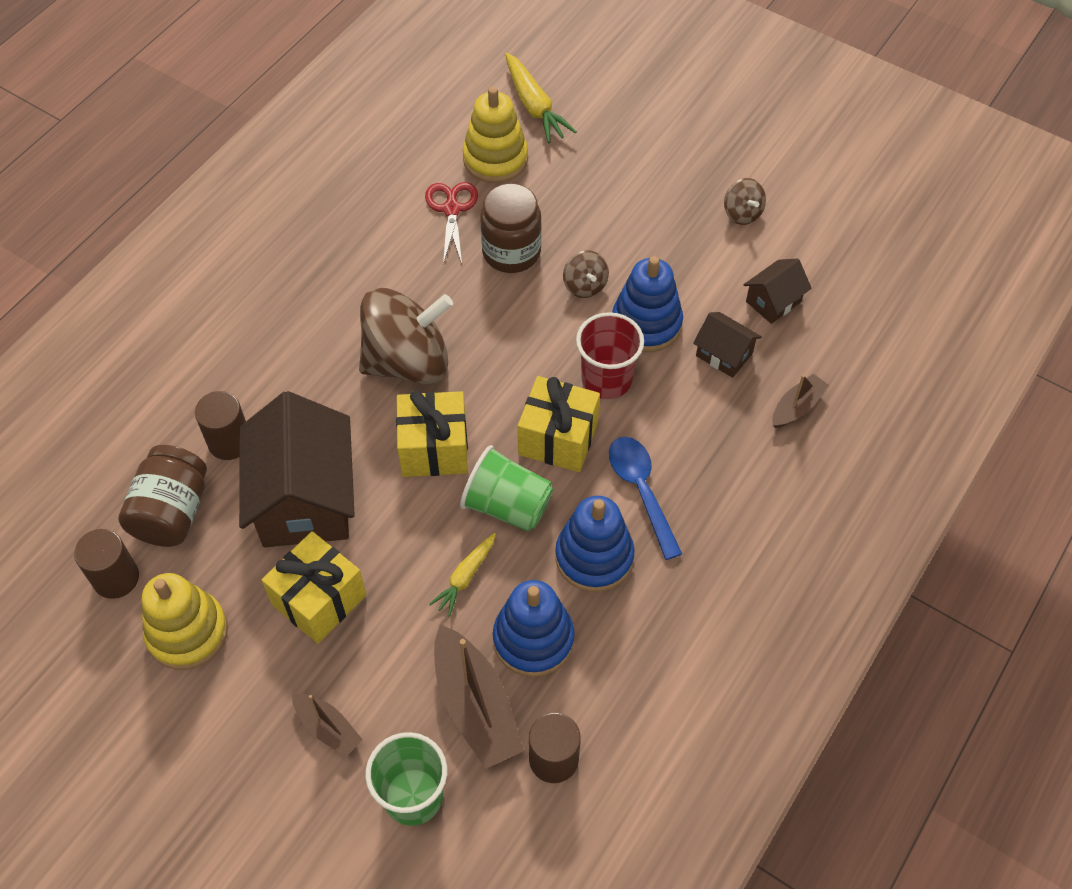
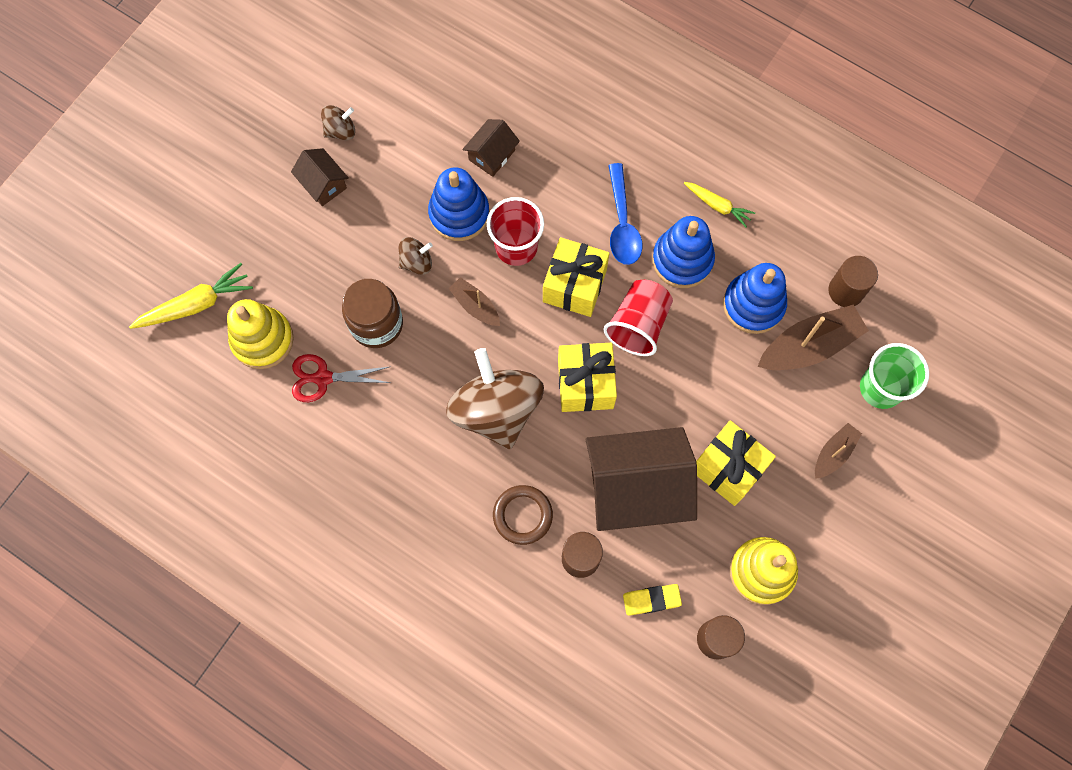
camera: 90 degrees left, 15 degrees up
(172, 512) = (651, 600): brown jar -> yellow eraser
(285, 387) = (522, 515): none -> brown ring
(465, 577) = (703, 356): yellow carrot -> yellow carrot (718, 206)
(507, 505) = (638, 325): green cup -> red cup
(641, 491) = (622, 224): blue spoon -> blue spoon turned 75 degrees counterclockwise
(773, 301) = (438, 114): brown house -> brown house (323, 184)
(797, 407) = (543, 105): brown boat -> brown boat (475, 306)

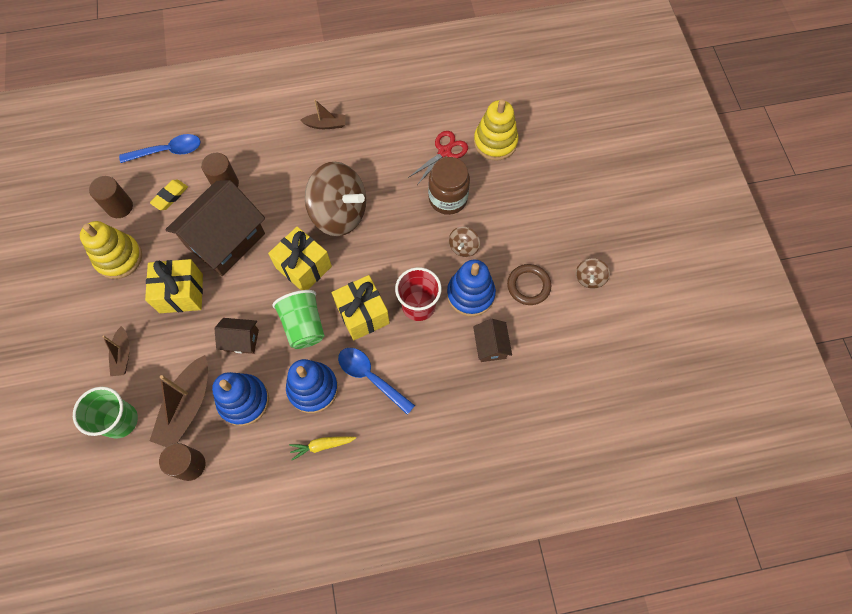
camera: 135 degrees right, 5 degrees down
(196, 304) = (547, 129): yellow carrot -> none
(323, 184) = (561, 241): brown house -> brown house (241, 340)
(475, 306) = (406, 253): brown boat -> brown boat (325, 124)
(522, 515) = (275, 178): brown ring -> brown ring (528, 286)
(607, 667) = (168, 151): none -> blue spoon
(638, 325) = (304, 325): red cup -> green cup

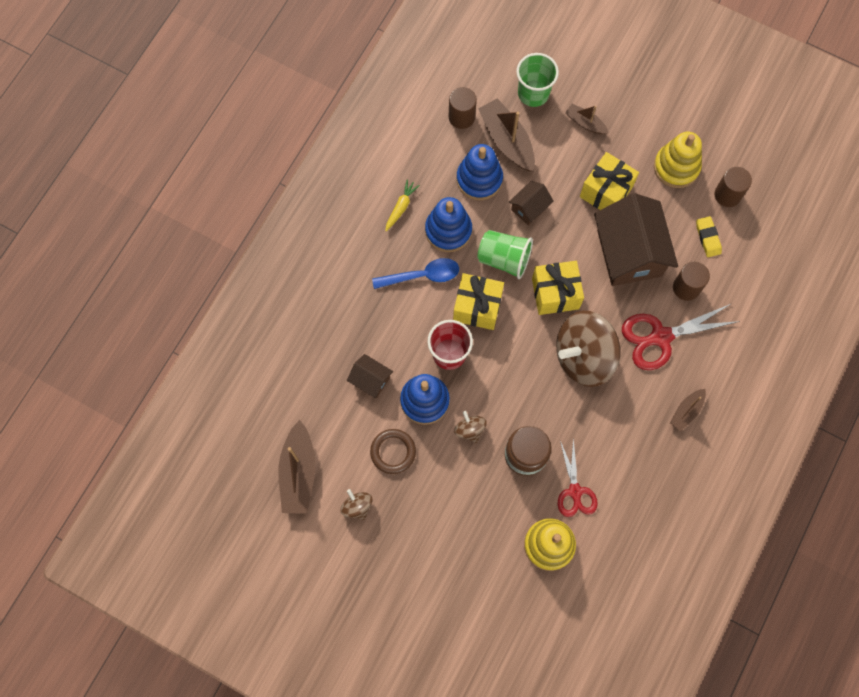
camera: 130 degrees right, 5 degrees up
(168, 151) = (759, 264): blue spoon -> none
(281, 175) = (661, 337): none -> red scissors
(607, 339) = (298, 473): none -> brown boat

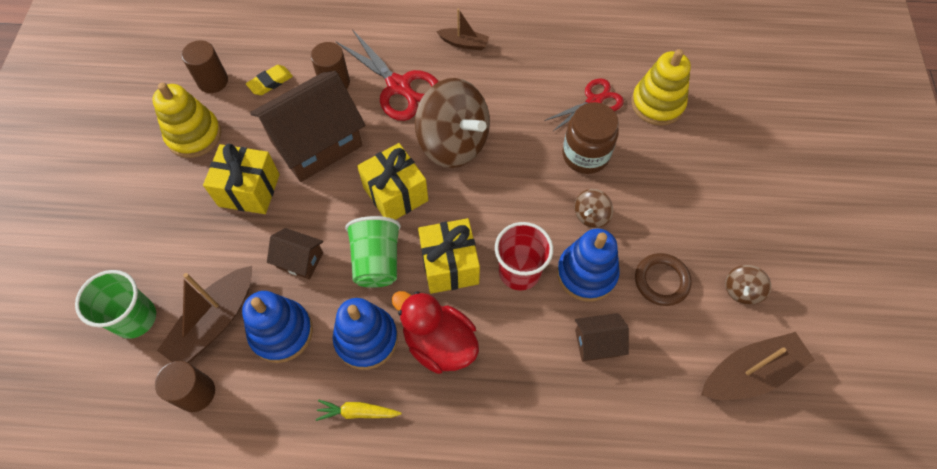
camera: 115 degrees left, 10 degrees down
(370, 380) = (597, 343): brown house -> brown house turned 75 degrees clockwise
(422, 275) = (439, 343): blue spoon -> red duck
(585, 123) = (163, 243): brown boat -> none

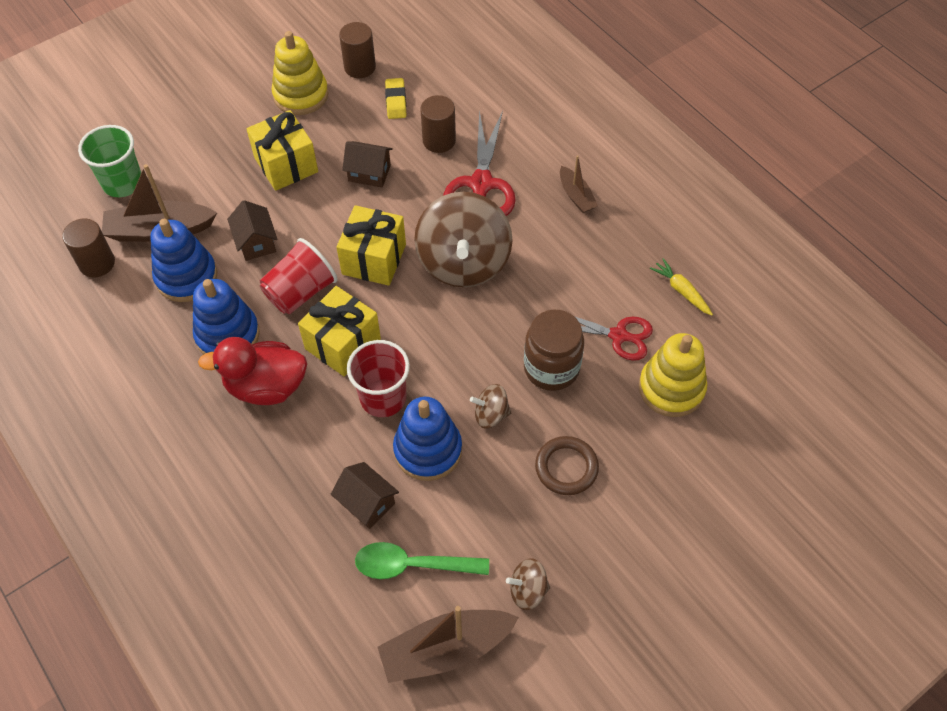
camera: 50 degrees right, 5 degrees down
(270, 82) = (396, 101): yellow eraser -> yellow eraser turned 75 degrees clockwise
(316, 143) = (369, 173): brown house -> brown house, size x0.47
(357, 412) = (163, 374): yellow carrot -> yellow carrot (681, 290)
(377, 261) = (300, 292): green cup -> red cup
(439, 343) = (266, 386): red duck -> red duck turned 90 degrees counterclockwise
(661, 281) = (475, 515): brown ring -> brown ring (566, 467)
(670, 348) = (412, 565): none -> green spoon
(750, 373) = (445, 649): brown boat -> brown boat turned 135 degrees clockwise

